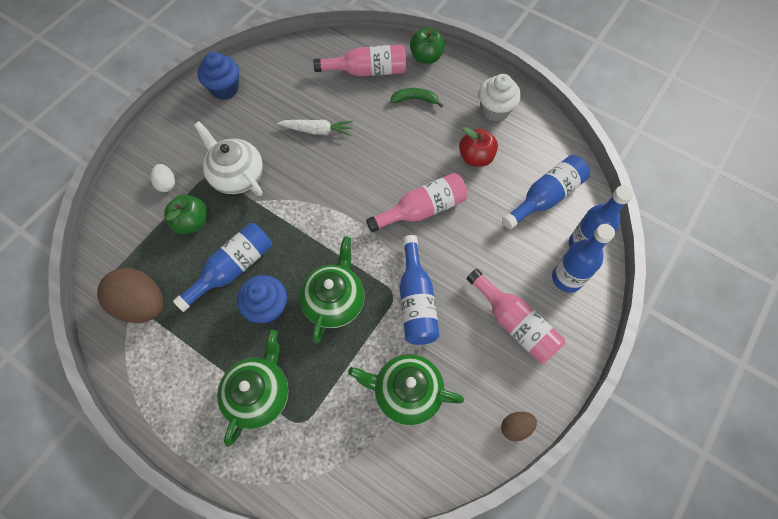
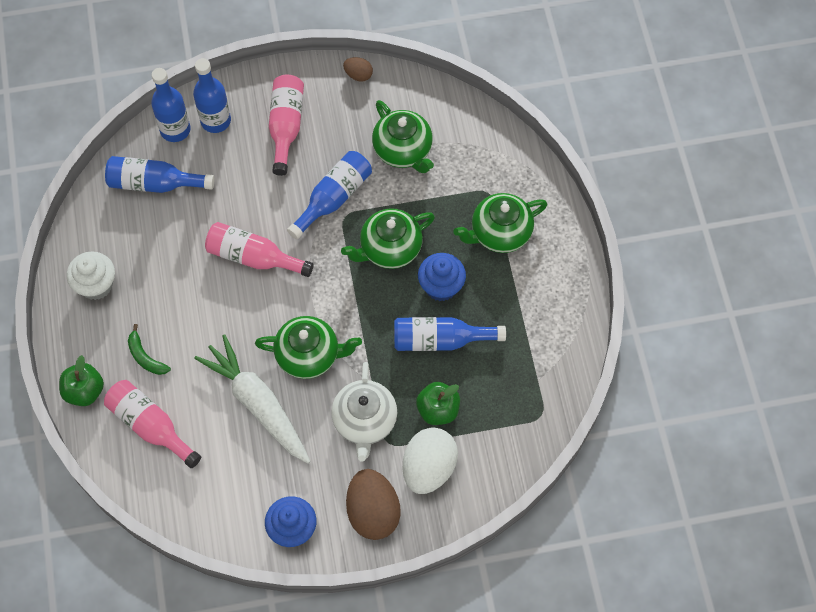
camera: 135 degrees left, 0 degrees up
(142, 304) = (530, 372): brown egg -> brown egg (373, 512)
(166, 184) = (429, 468): white egg -> white egg, size x2.03
(315, 183) = (309, 355): none -> green teapot
(317, 130) = (258, 404): white carrot -> white carrot, size x1.80
(475, 157) = (163, 260): red apple -> none

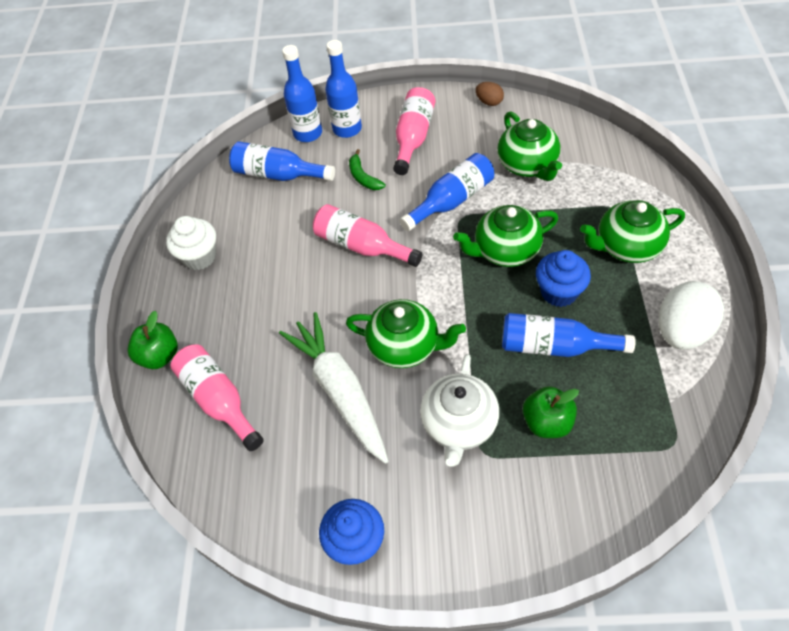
camera: 15 degrees right, 10 degrees down
(145, 357) = (231, 329): green banana -> green banana (363, 177)
(373, 512) = (457, 534): brown egg -> none
(429, 468) = (531, 489): white egg -> white egg (681, 331)

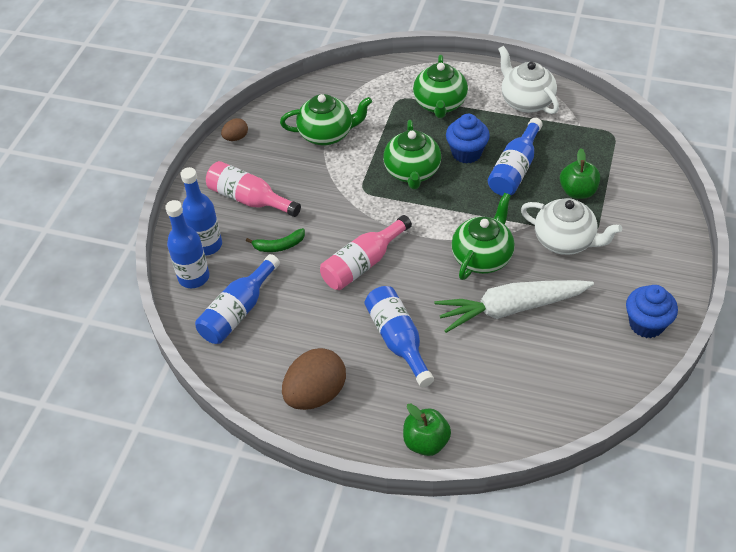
camera: 75 degrees left, 5 degrees down
(199, 257) = (316, 394): white cupcake -> brown egg
(218, 400) = (492, 398): pink bottle -> none
(452, 200) = (341, 191): blue bottle -> blue bottle (398, 340)
(681, 331) = (526, 101): white egg -> white teapot

